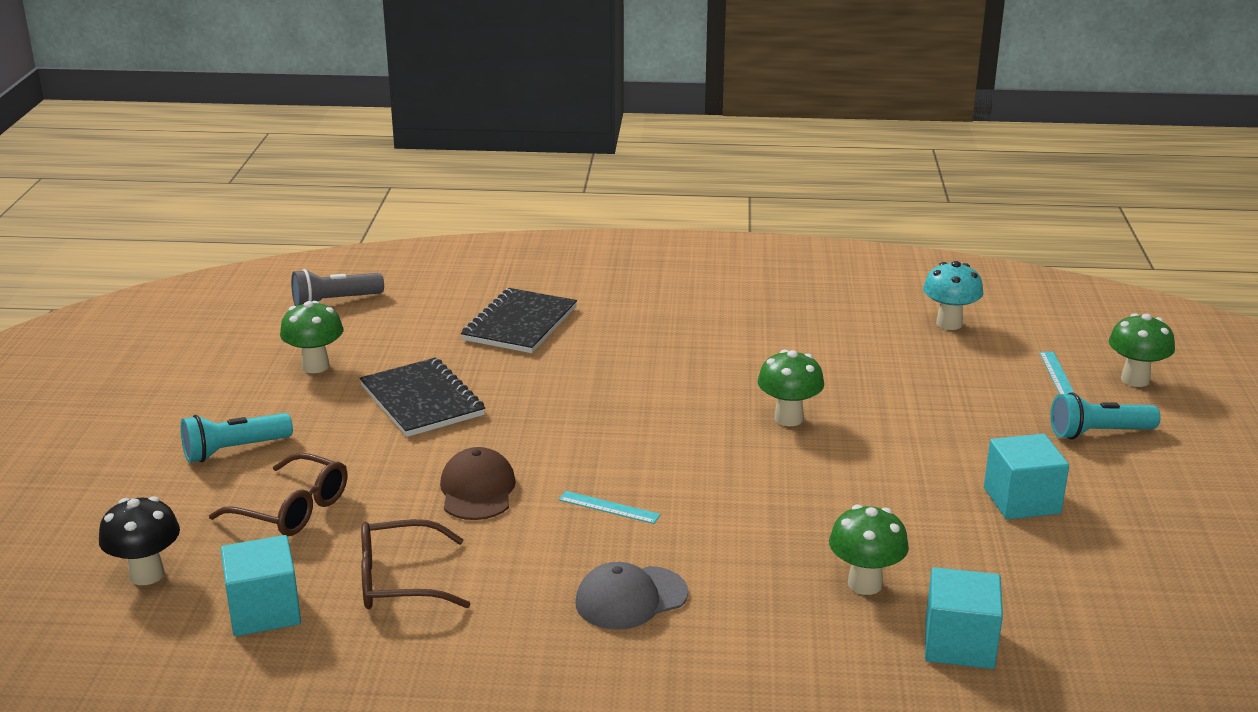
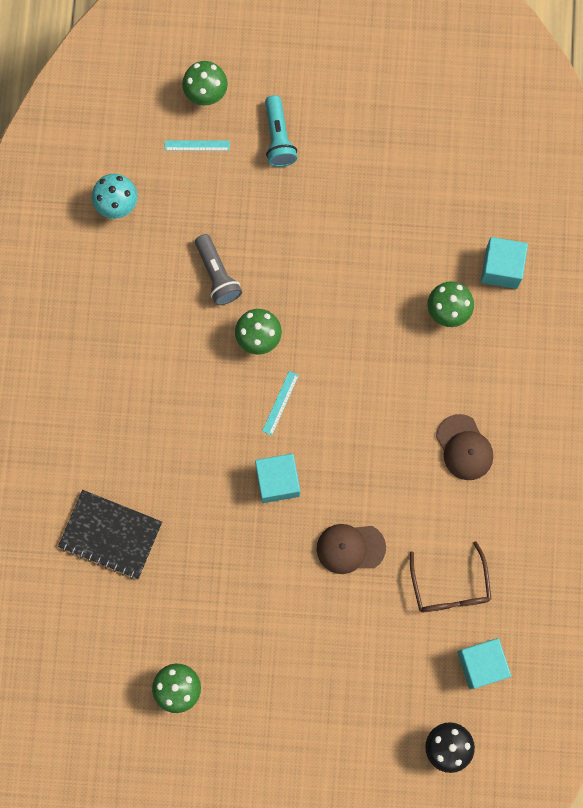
camera: 90 degrees left, 50 degrees up
(234, 450) = (301, 725): turquoise flashlight -> none
(291, 509) = (373, 669): brown glasses -> none
(334, 302) = (66, 692): grey flashlight -> grey flashlight (217, 275)
(422, 400) = (232, 599): black notebook -> none
(609, 507) = (369, 461): turquoise ruler -> turquoise ruler (280, 403)
(630, 598) = (464, 447): grey cap -> brown cap
(1021, 500) = (359, 204): turquoise cube -> turquoise cube (277, 481)

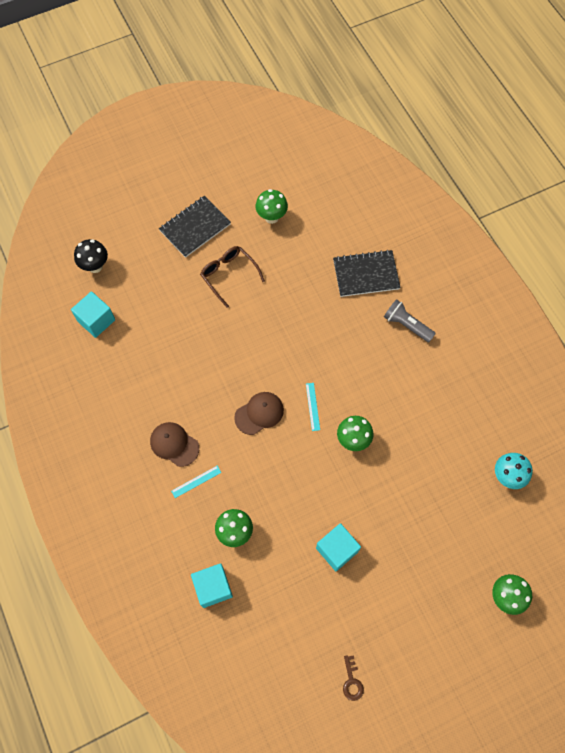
camera: 150 degrees right, 10 degrees down
(197, 145) = (484, 553): turquoise ruler -> turquoise ruler (196, 481)
(217, 275) = (408, 467): grey flashlight -> grey flashlight (406, 325)
(277, 481) = (284, 358): turquoise cube -> turquoise cube (337, 550)
(278, 138) = (432, 594): turquoise flashlight -> none
(287, 732) = (195, 227): none -> black notebook
(350, 548) = (215, 343): brown cap -> brown cap (259, 413)
(410, 105) = (352, 681): none -> brown key
(450, 586) = (139, 354): brown glasses -> brown glasses (229, 276)

